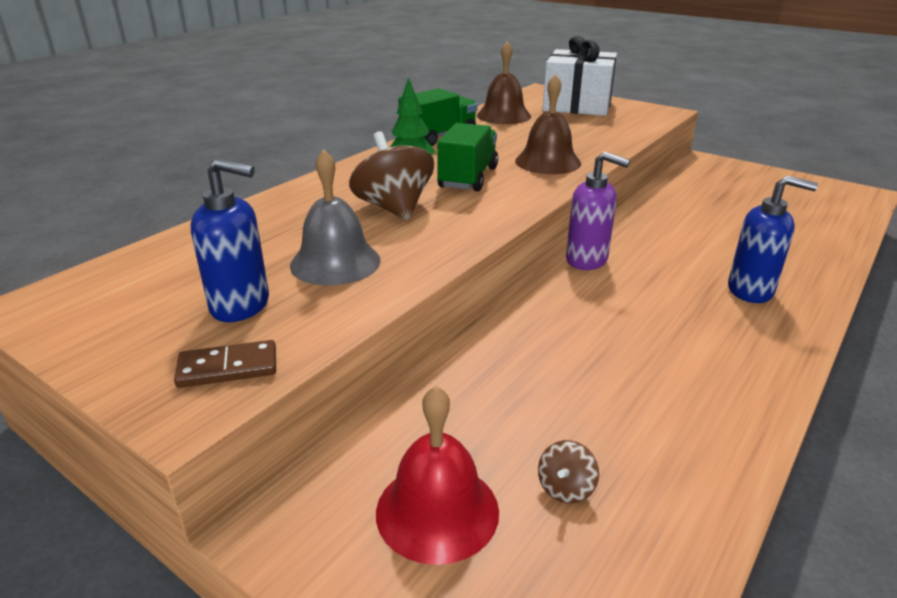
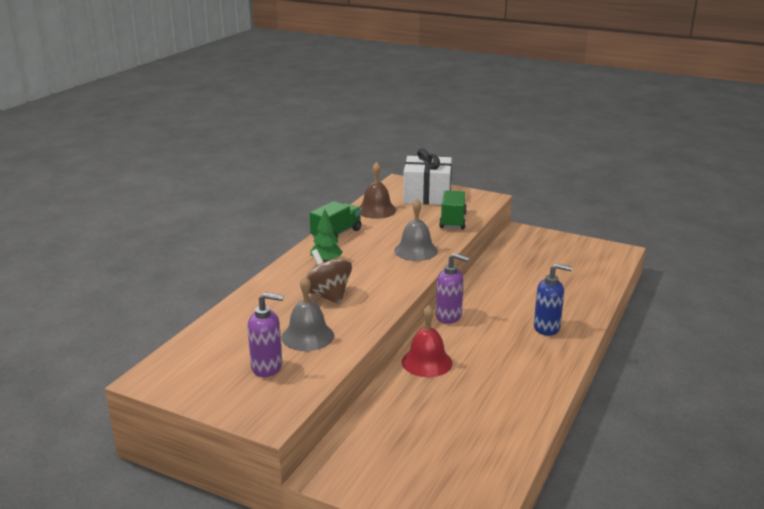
camera: 10 degrees left, 5 degrees down
(228, 368) = (279, 400): brown domino -> none
(241, 306) = (267, 367): blue soap dispenser -> purple soap dispenser
(437, 511) = (396, 458): red bell -> red bell (427, 362)
(468, 178) = (367, 268): green truck -> green truck (453, 221)
(548, 162) = (416, 251): brown bell -> grey bell
(565, 488) = (455, 441): brown spinning top -> none

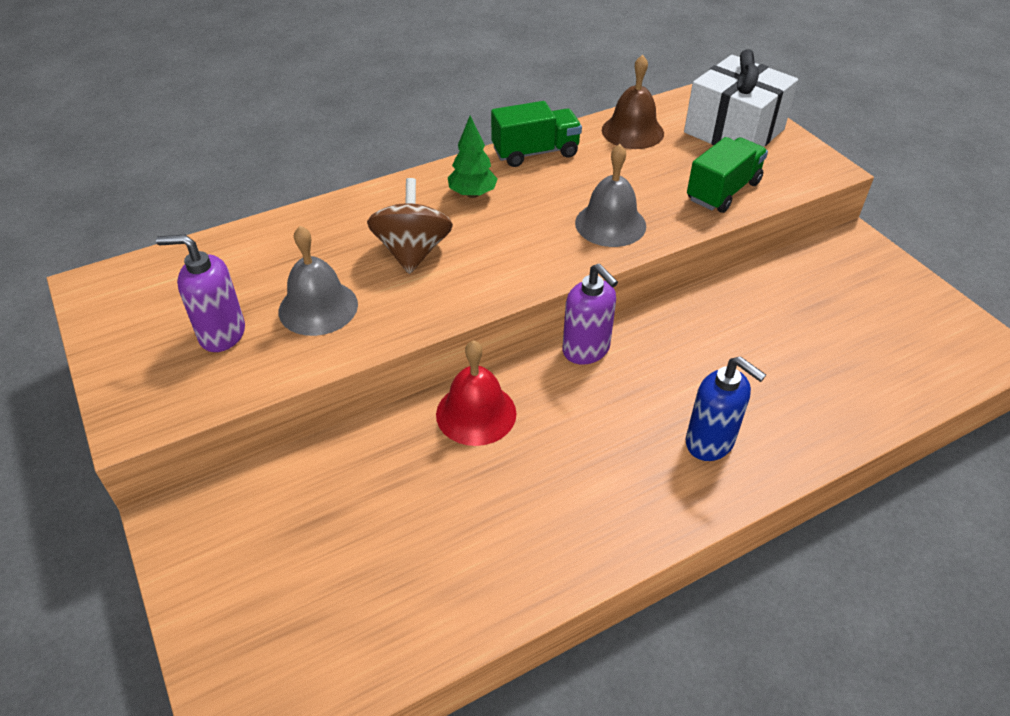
camera: 35 degrees right, 20 degrees up
(267, 367) = (222, 334): purple soap dispenser -> purple soap dispenser turned 150 degrees clockwise

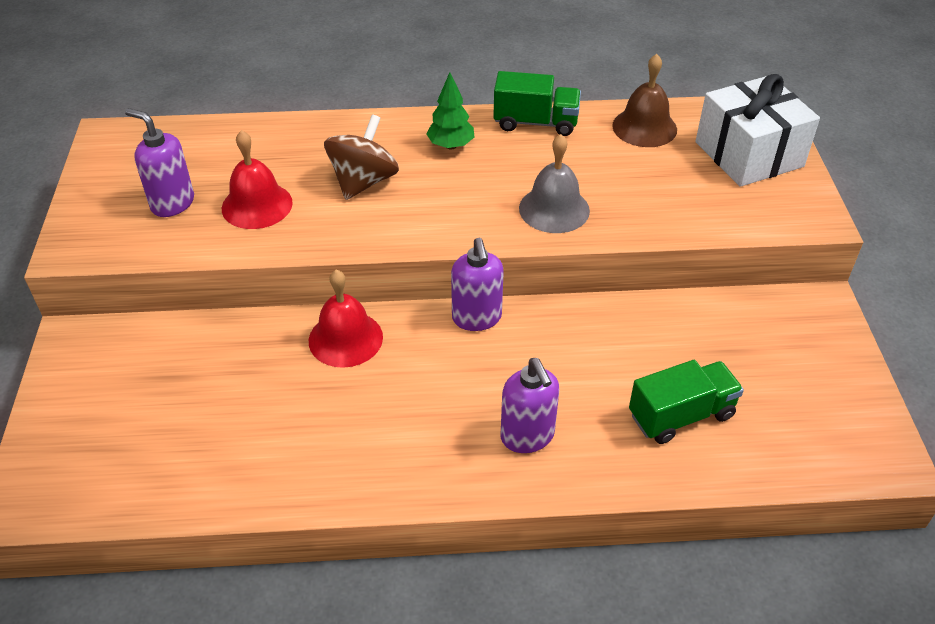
camera: 25 degrees right, 0 degrees up
(318, 307) = (257, 205): grey bell -> red bell
(710, 442) = (527, 436): blue soap dispenser -> purple soap dispenser
(723, 191) = (688, 210): green truck -> green truck (681, 415)

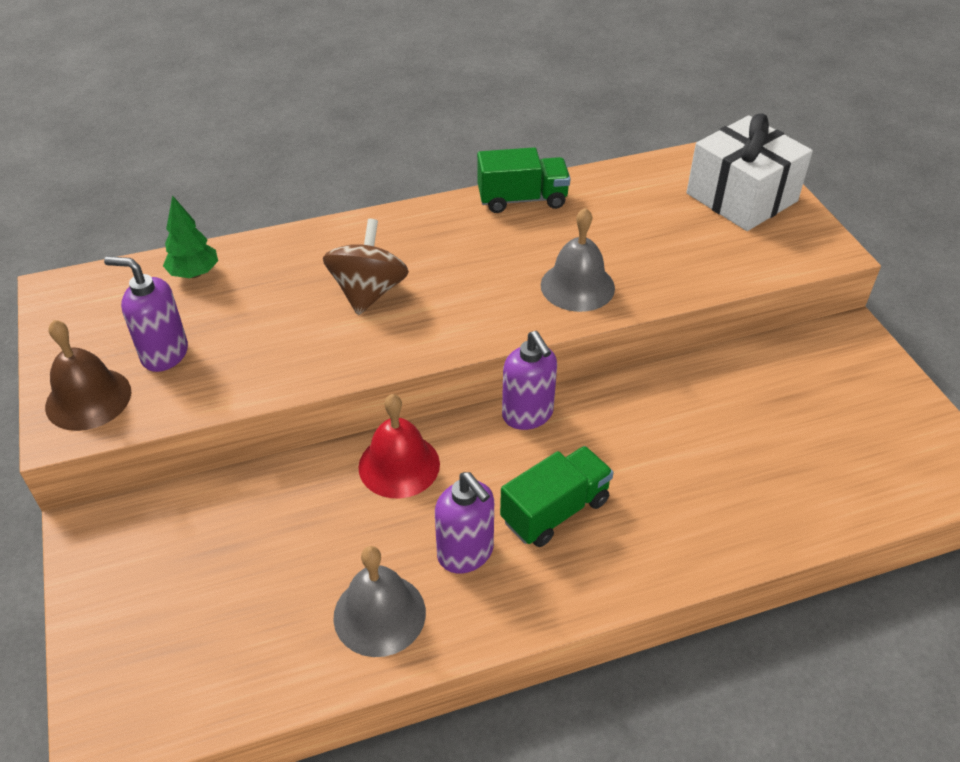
camera: 15 degrees left, 0 degrees up
(257, 205) = (261, 339): red bell -> none
(280, 460) = (379, 614): none -> grey bell
(450, 145) = (445, 238): green tree -> green tree (194, 274)
(527, 436) = (628, 529): purple soap dispenser -> purple soap dispenser (466, 553)
(644, 127) = (631, 186): brown bell -> brown bell (88, 398)
(681, 415) = (767, 473): green truck -> green truck (555, 511)

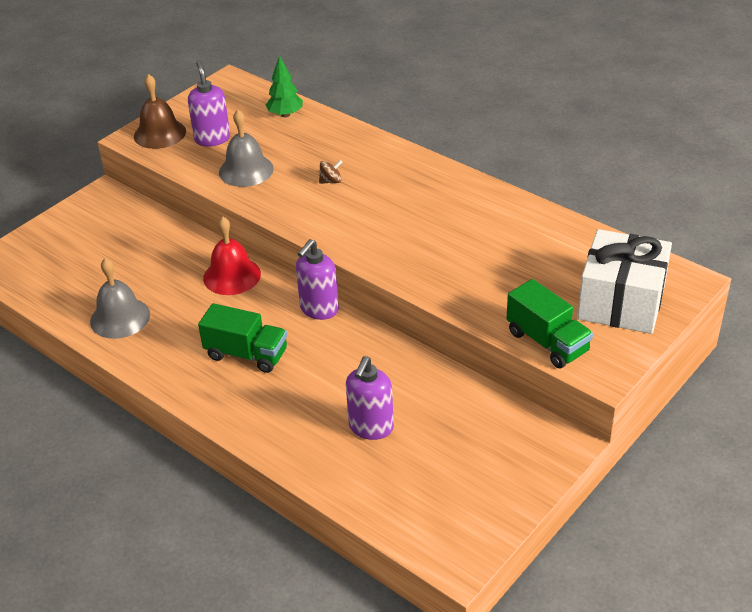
camera: 60 degrees right, 5 degrees down
(368, 292) = (331, 181): brown spinning top -> brown spinning top, size x0.45
(466, 553) = (185, 331): purple soap dispenser -> purple soap dispenser (371, 427)
(522, 199) = (494, 200): green truck -> green truck (547, 342)
(577, 286) = (423, 261): grey bell -> grey bell (246, 170)

